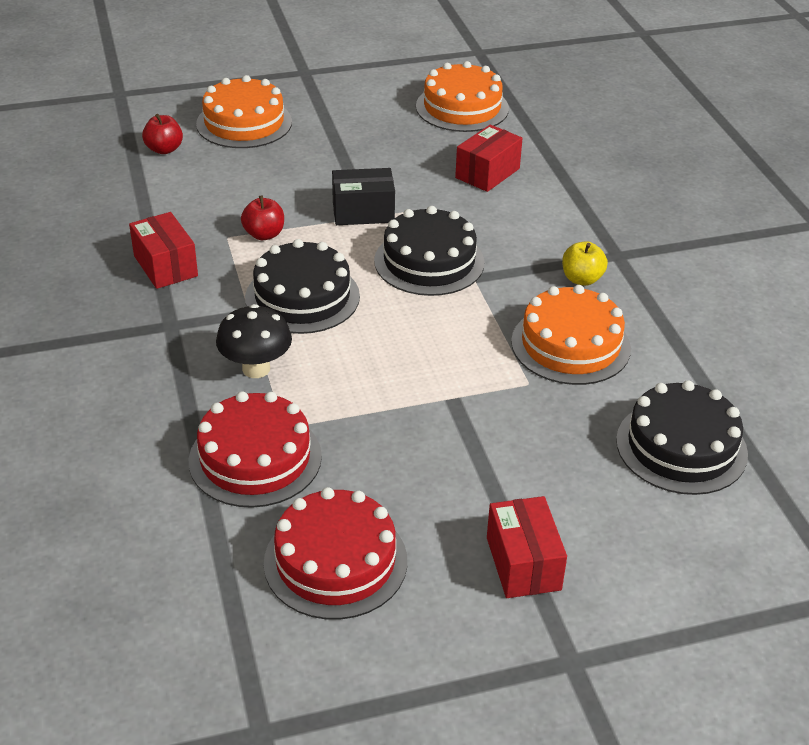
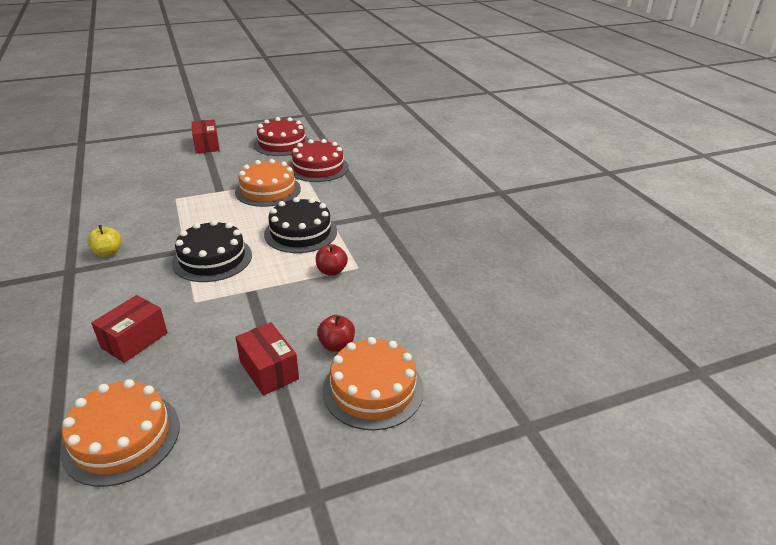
camera: 175 degrees right, 5 degrees down
(164, 149) = (439, 347): red apple -> red apple (337, 345)
(165, 266) = (394, 246): red box -> red box (269, 370)
(256, 369) = (323, 198): black mushroom -> none
(363, 212) = (255, 293): black box -> none
(570, 345) = (141, 216): orange cake -> orange cake (268, 190)
(681, 447) = (111, 179): black cake -> none

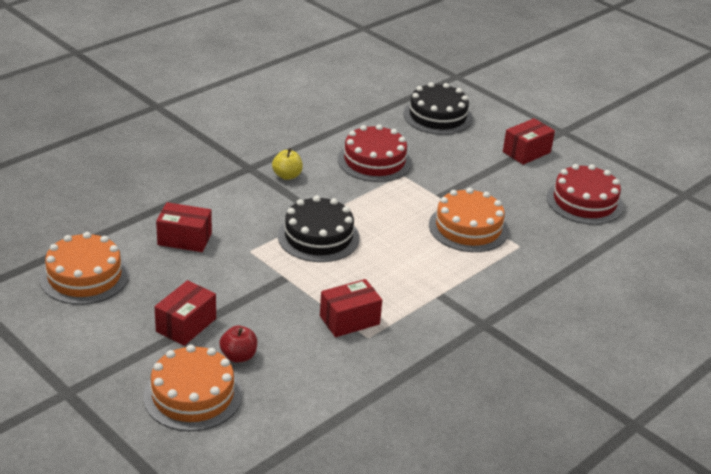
camera: 65 degrees right, 0 degrees up
(300, 232) = (403, 278): black cake -> black cake (437, 116)
(318, 168) = (552, 248): red cake -> red cake (374, 161)
(331, 271) = (349, 320): red apple -> red box

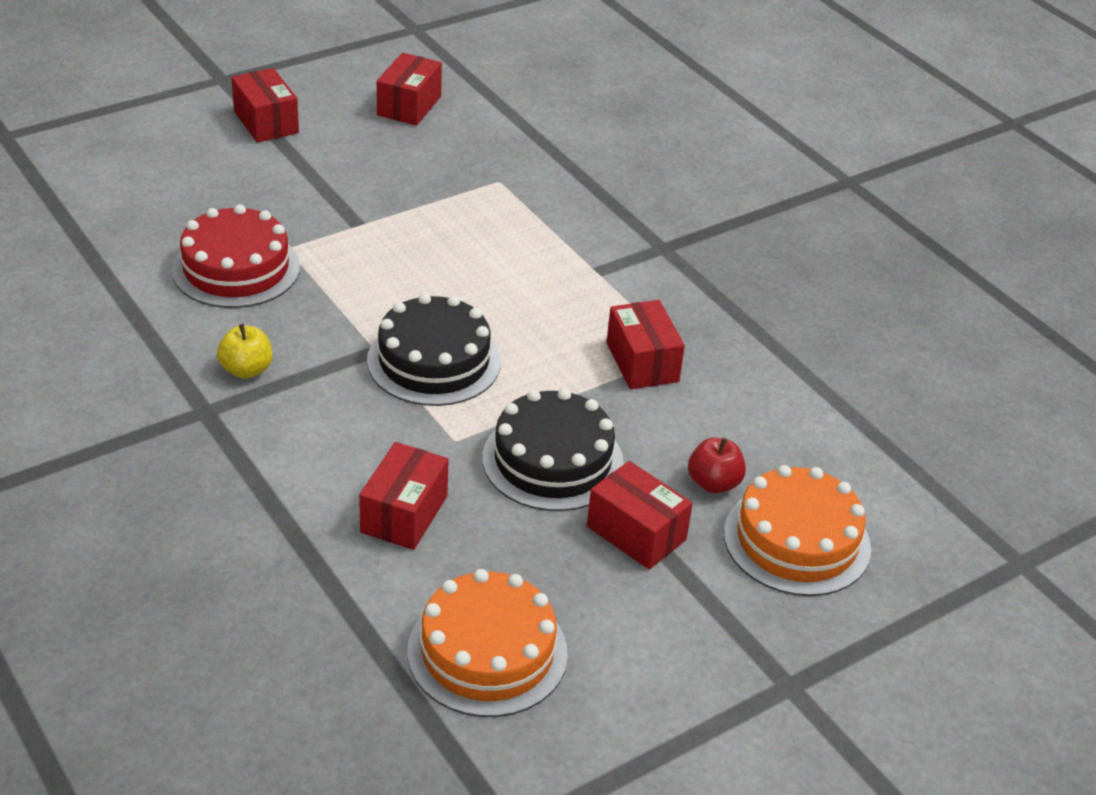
camera: 80 degrees left, 5 degrees up
(437, 116) = (125, 180): black cake -> black cake (552, 460)
(468, 228) = (445, 215): orange cake -> none
(584, 202) = (409, 106): red cake -> red box

